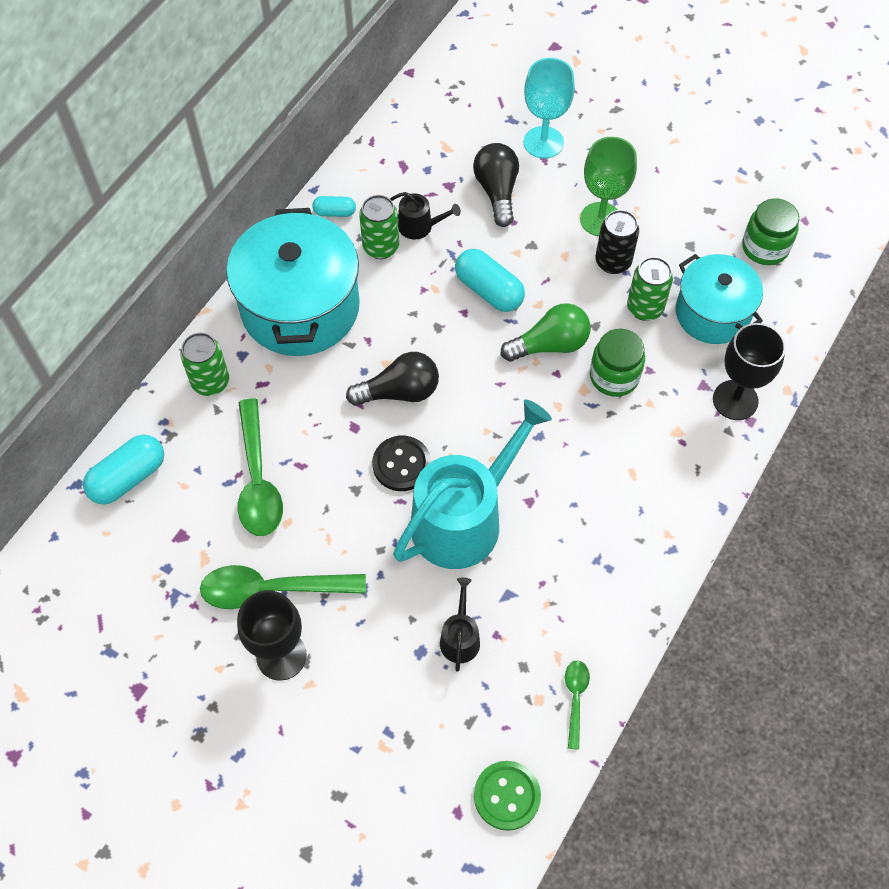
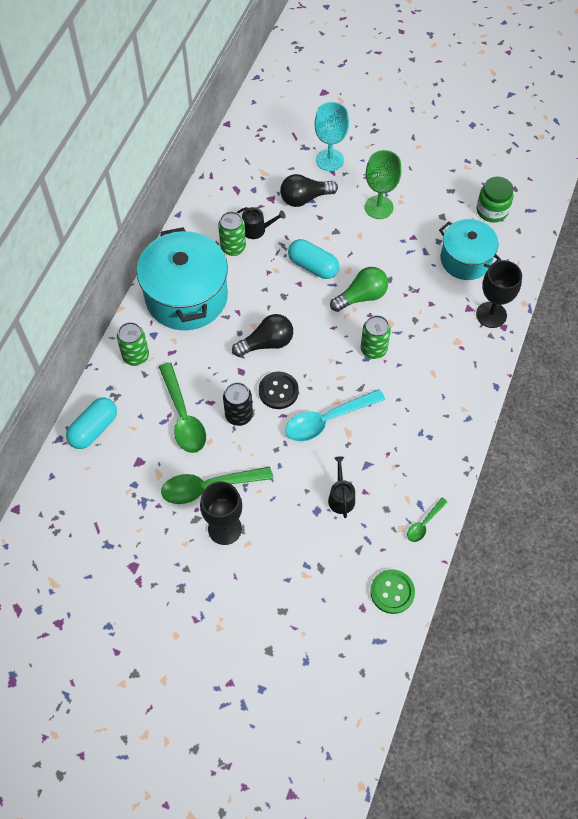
camera: 10 degrees left, 0 degrees up
(334, 212) = (196, 228): turquoise capsule -> none
(464, 518) = (327, 420): turquoise watering can -> turquoise spoon
(497, 191) = (305, 198): black light bulb -> black light bulb turned 90 degrees counterclockwise
(575, 699) = (424, 524): green spoon -> green spoon turned 135 degrees counterclockwise
(613, 262) = (392, 235): black can -> black can (239, 415)
(614, 376) = (408, 311): green jar -> none
(645, 308) = (420, 263): green can -> green can (373, 349)

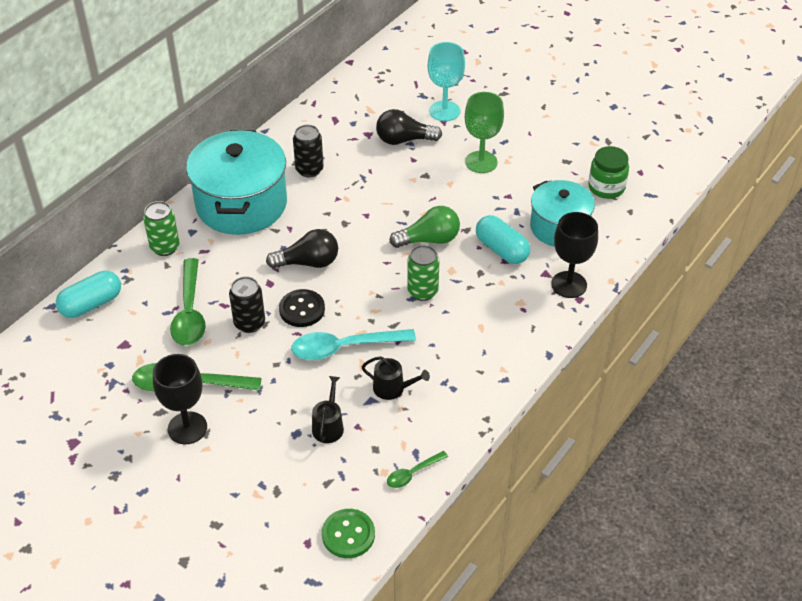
camera: 15 degrees right, 15 degrees down
(233, 247) = (309, 170): green can -> black can
(257, 229) = (341, 158): black watering can -> black watering can (392, 388)
(313, 266) = (387, 202): turquoise capsule -> turquoise capsule (501, 249)

